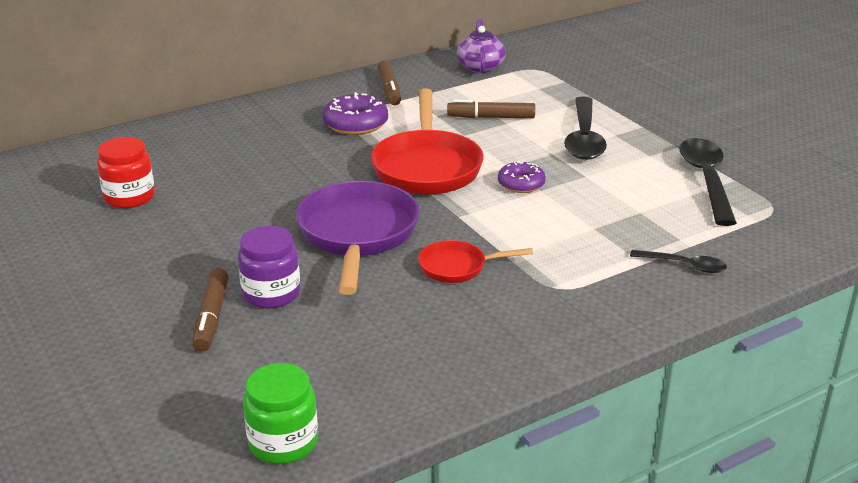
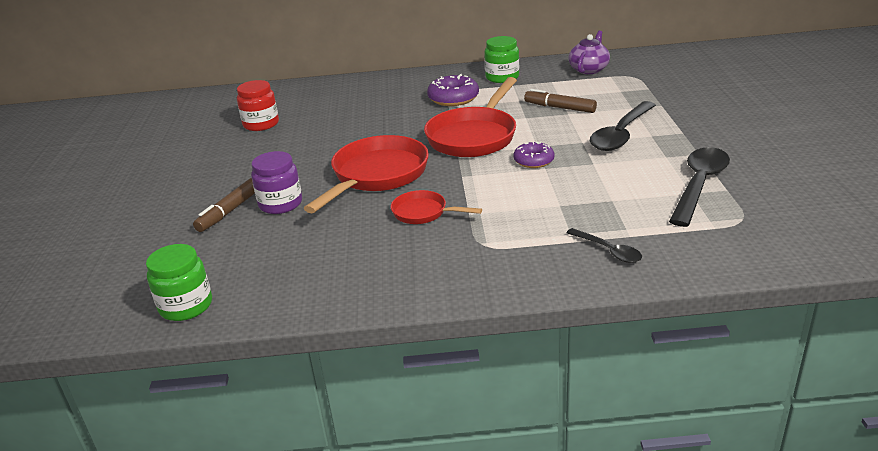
camera: 30 degrees right, 0 degrees up
(358, 235) = (376, 176): purple pan -> red pan
(389, 89) = (502, 77): brown marker -> green jar

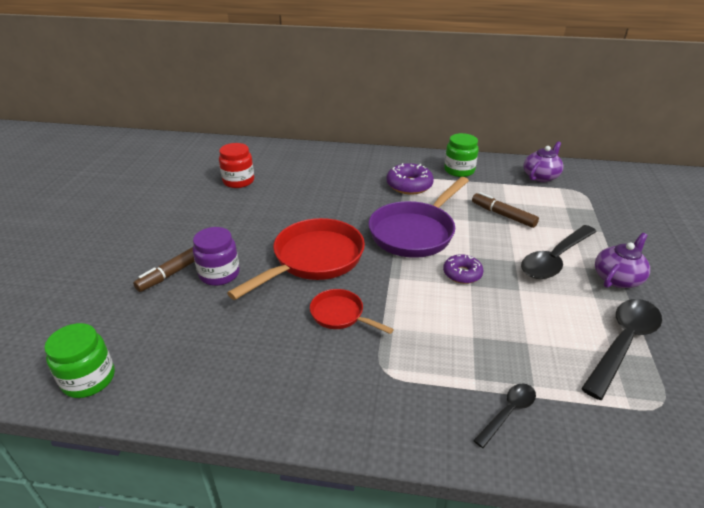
camera: 10 degrees right, 5 degrees up
(474, 136) = (415, 232): red pan -> purple pan
(608, 251) = (508, 412): black spoon -> black spoon turned 105 degrees counterclockwise
(684, 139) = (617, 278): none -> purple teapot

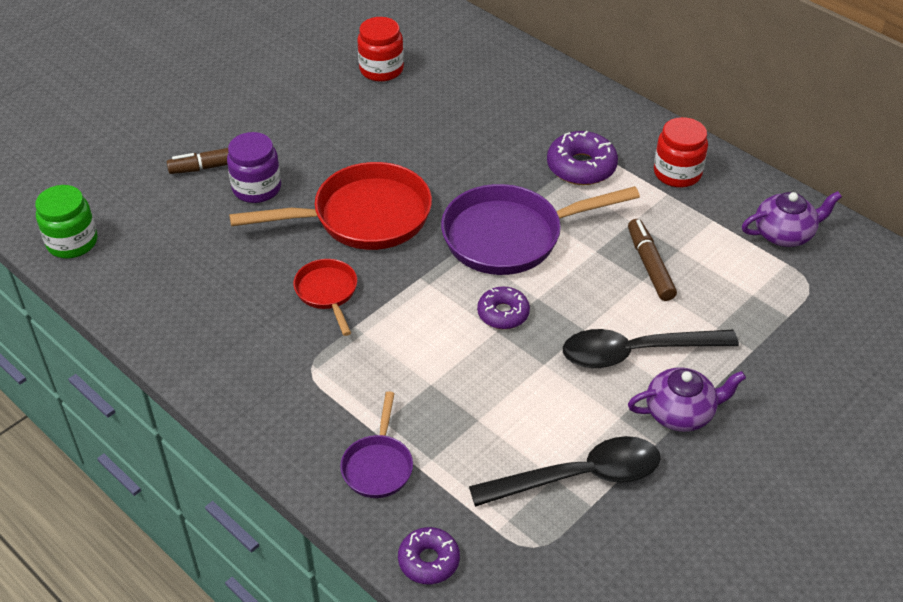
camera: 35 degrees right, 10 degrees up
(459, 170) = (677, 173): green jar -> red jar
(508, 412) = (378, 466): black spoon -> purple pan
(623, 461) = (429, 561): none -> purple donut

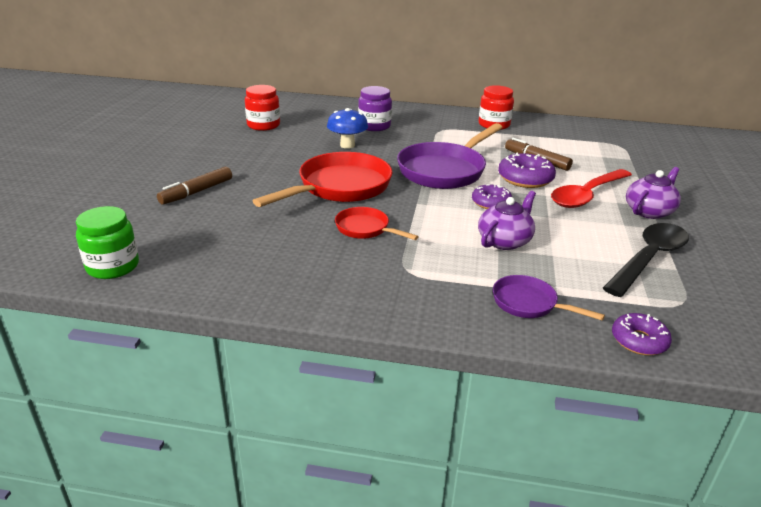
camera: 35 degrees left, 15 degrees down
(257, 188) = (243, 195): purple jar -> purple jar (374, 126)
(378, 466) = (529, 304): purple pan -> purple pan turned 150 degrees clockwise
(442, 145) = (347, 145): none -> blue mushroom
(581, 167) = (441, 134): purple donut -> purple donut (525, 179)
(636, 352) = (587, 195): black spoon -> red spoon
(784, 234) = (578, 132): purple teapot -> purple teapot (504, 241)

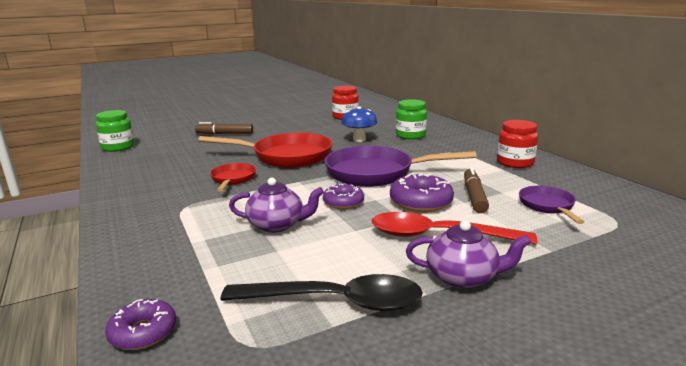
camera: 55 degrees right, 10 degrees down
(374, 126) = (410, 135): purple jar -> green jar
(529, 304) = (172, 261): purple pan -> purple pan (547, 206)

